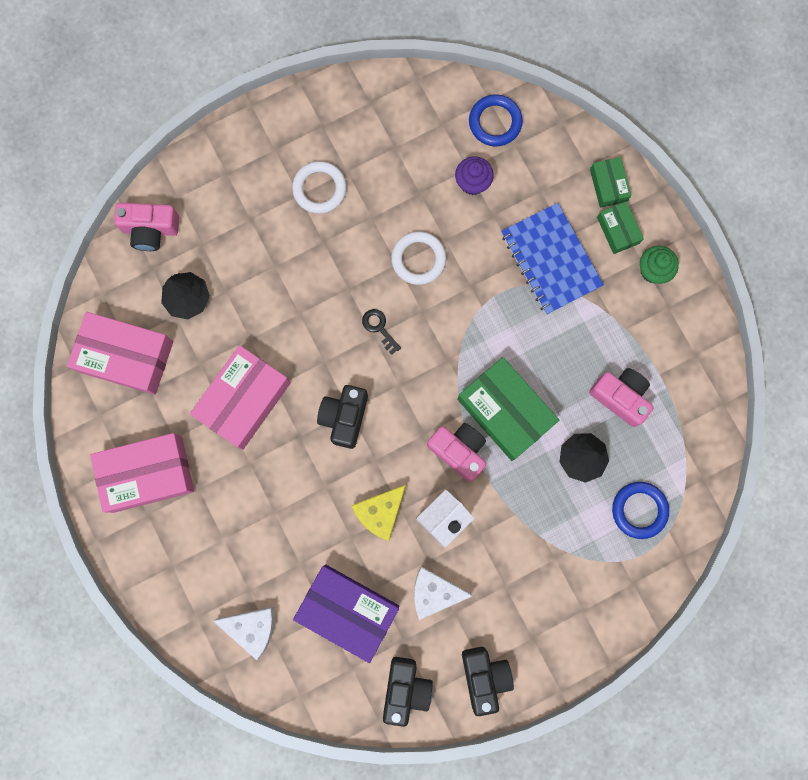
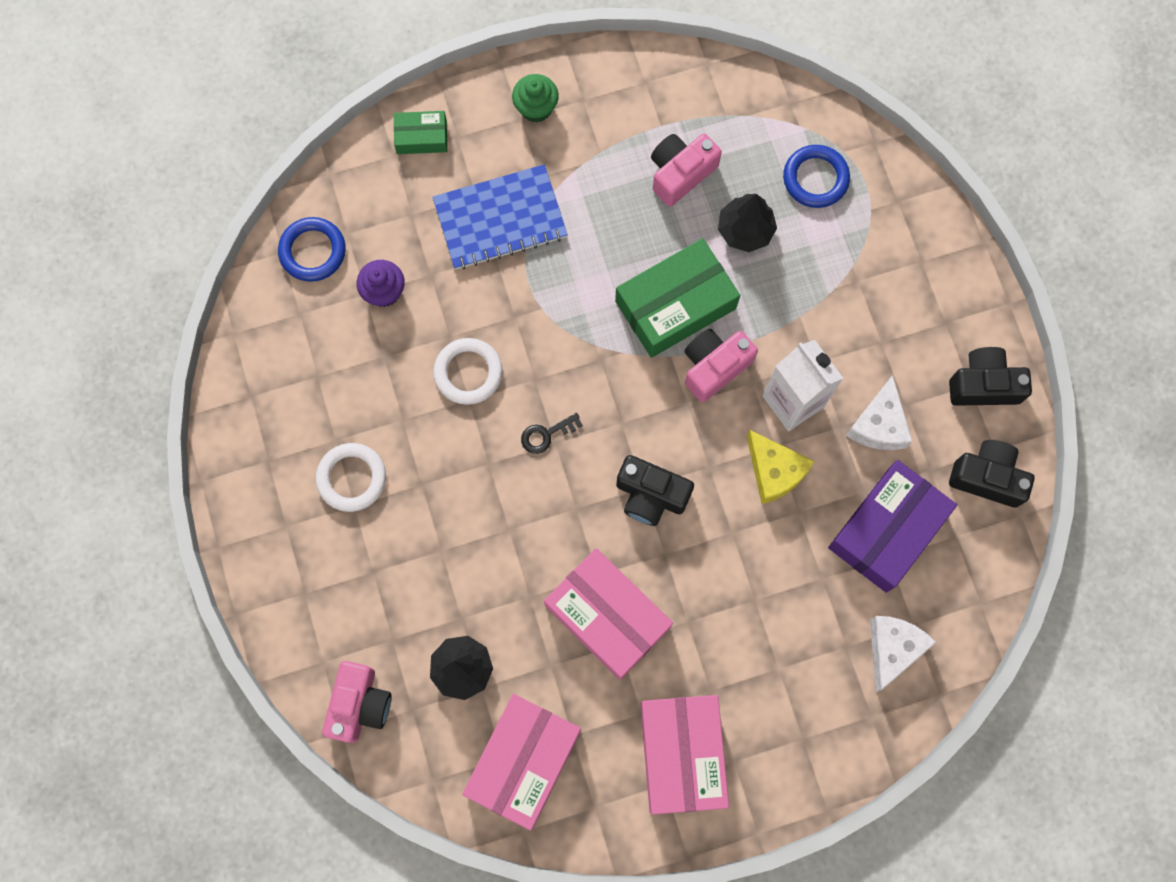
camera: 80 degrees left, 5 degrees down
(618, 230) = (479, 137): green box -> none

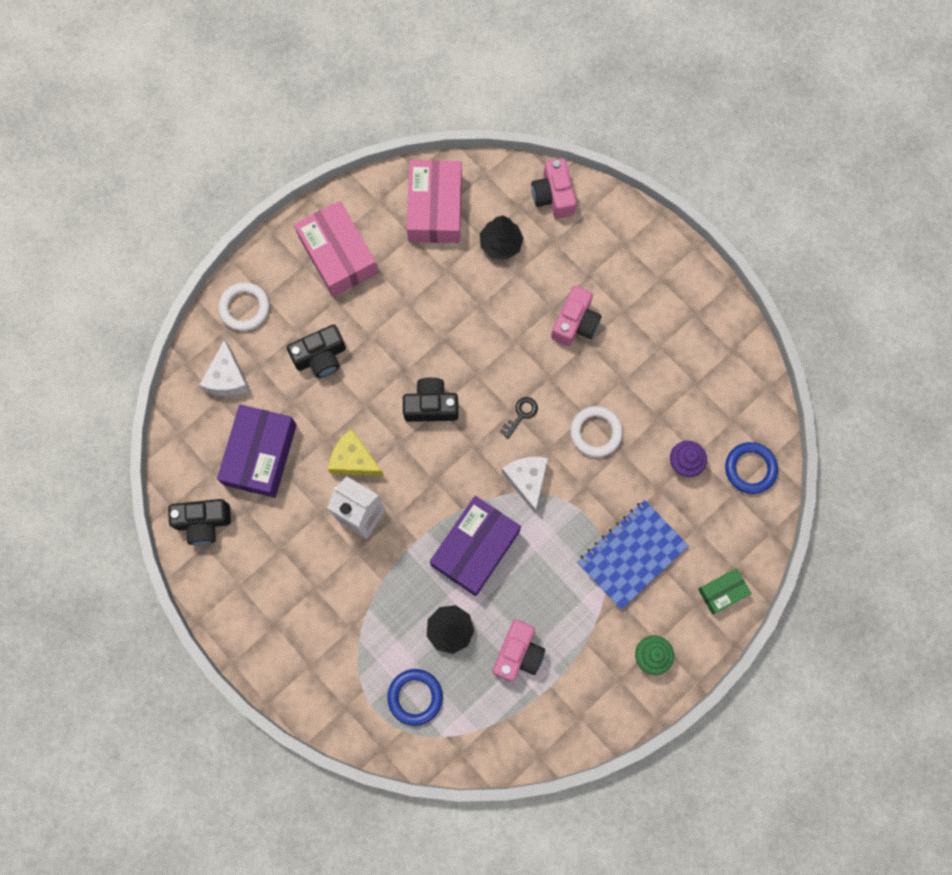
camera: 155 degrees right, 0 degrees up
(352, 478) = (635, 327): white ring -> white ring (245, 308)
(607, 616) = (423, 315): pink box -> none
(675, 305) = (475, 548): green box -> purple box
(714, 367) = (427, 515): pink camera -> pink camera (575, 323)
(878, 425) = (294, 526): white cheese -> white cheese (527, 480)
(983, 385) = (229, 590): black camera -> black camera (320, 357)

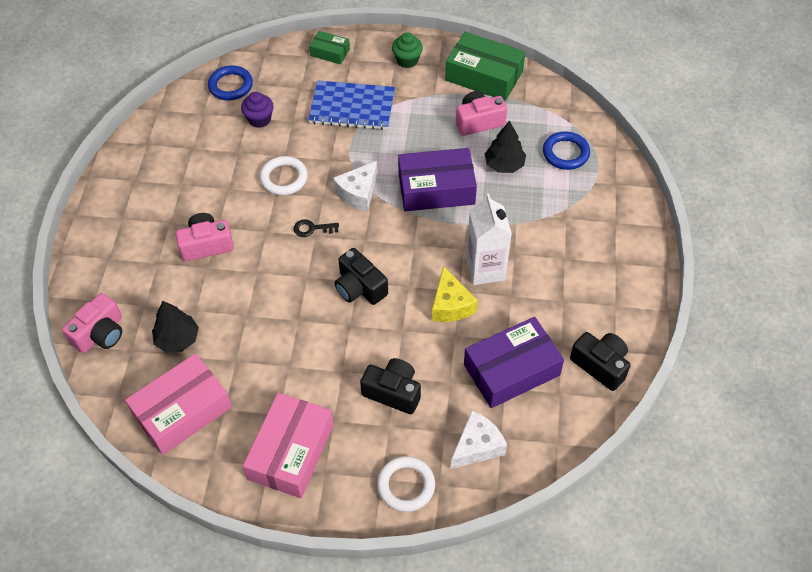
camera: 130 degrees left, 20 degrees down
(570, 711) = (484, 76): none -> green box

